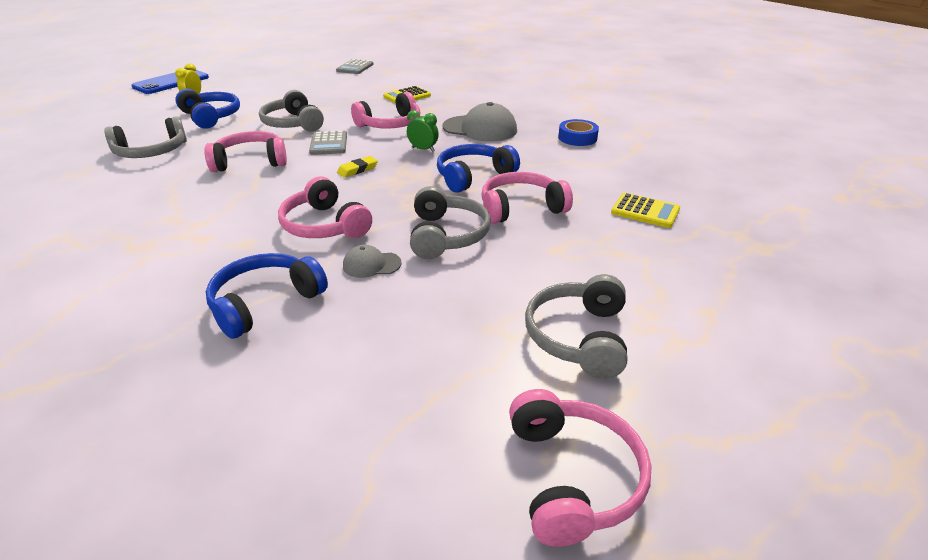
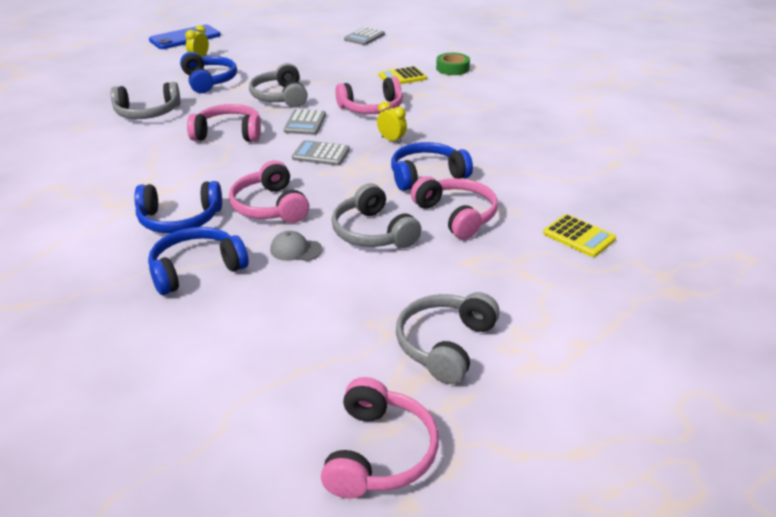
camera: 15 degrees right, 0 degrees up
(225, 252) = (179, 219): none -> blue headphones
(357, 169) = (321, 154): yellow eraser -> grey calculator
(423, 149) = (391, 140): green clock -> yellow clock
(446, 235) = (373, 232): grey headphones -> grey headphones turned 135 degrees clockwise
(450, 85) = (452, 68): none -> green tape
(480, 129) = (458, 124): grey cap -> none
(521, 208) = (456, 215): pink headphones -> pink headphones turned 60 degrees clockwise
(577, 138) = (555, 146): blue tape -> none

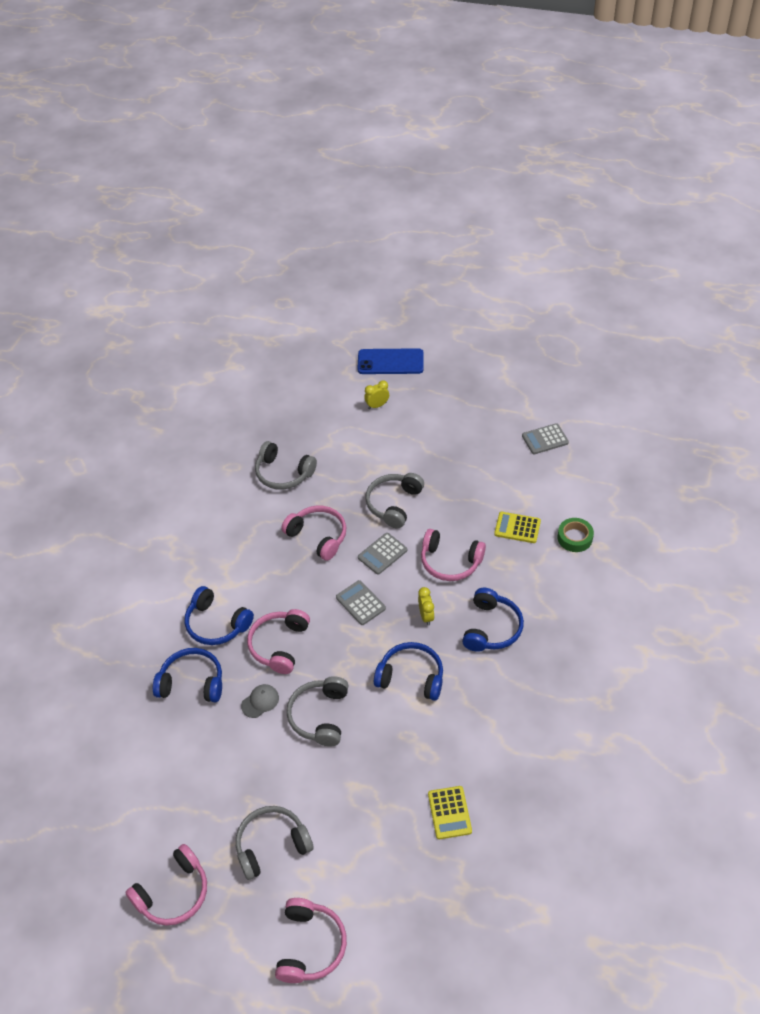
camera: 40 degrees right, 15 degrees up
(209, 81) = (358, 448): blue headphones -> blue headphones (491, 628)
(296, 250) = (260, 701): grey cap -> grey cap turned 90 degrees clockwise
(456, 215) = (389, 735): pink headphones -> pink headphones (310, 946)

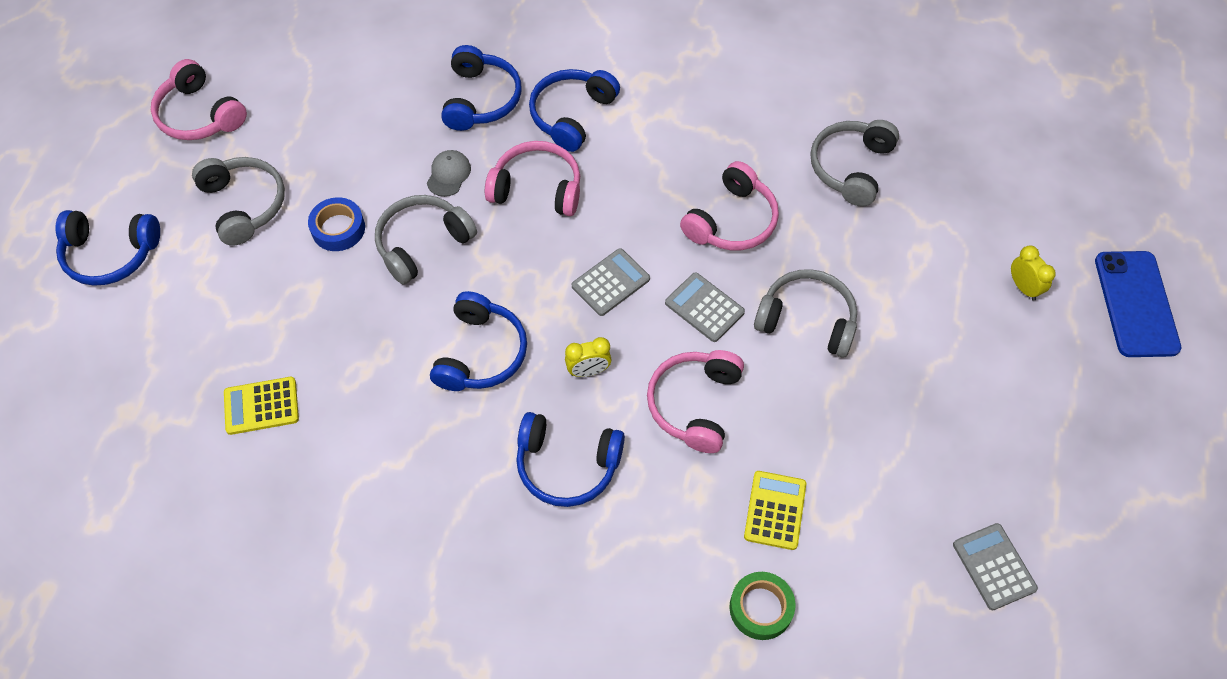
camera: 85 degrees right, 10 degrees up
(260, 701) = (448, 174): grey cap -> grey cap turned 120 degrees counterclockwise
(301, 774) = (338, 229): none -> blue tape
(310, 946) = (110, 254): pink headphones -> blue headphones
(320, 716) = (423, 244): grey headphones -> grey headphones turned 45 degrees counterclockwise

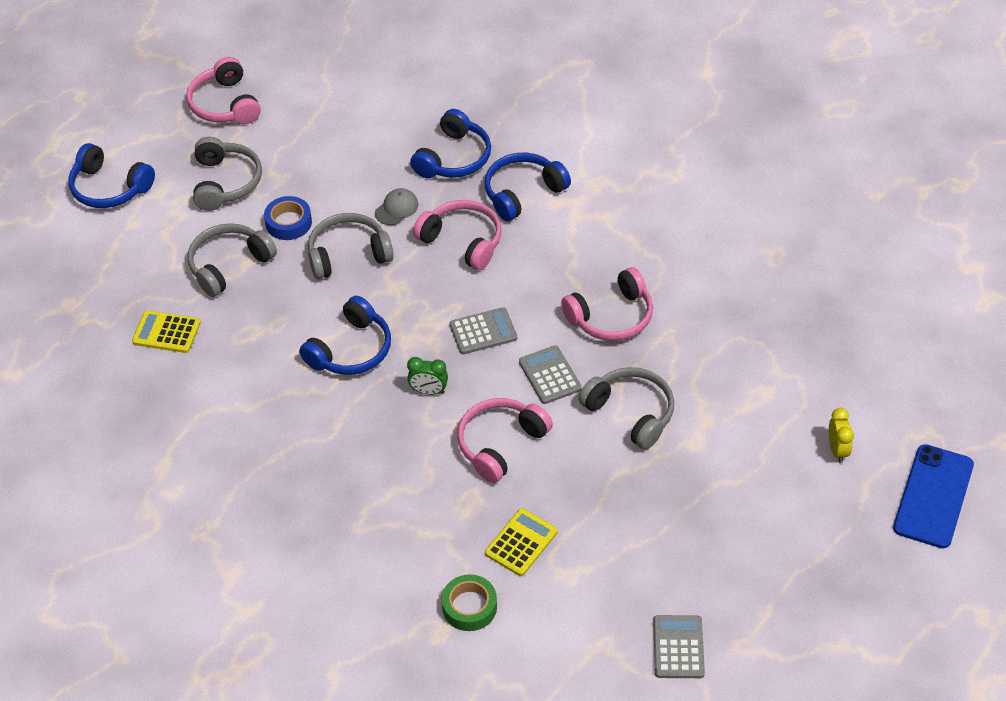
camera: 25 degrees right, 10 degrees down
(567, 465) = (375, 453): blue headphones -> none
(588, 371) = (429, 391): yellow clock -> green clock
(851, 168) = (741, 307): grey headphones -> grey headphones (229, 265)

